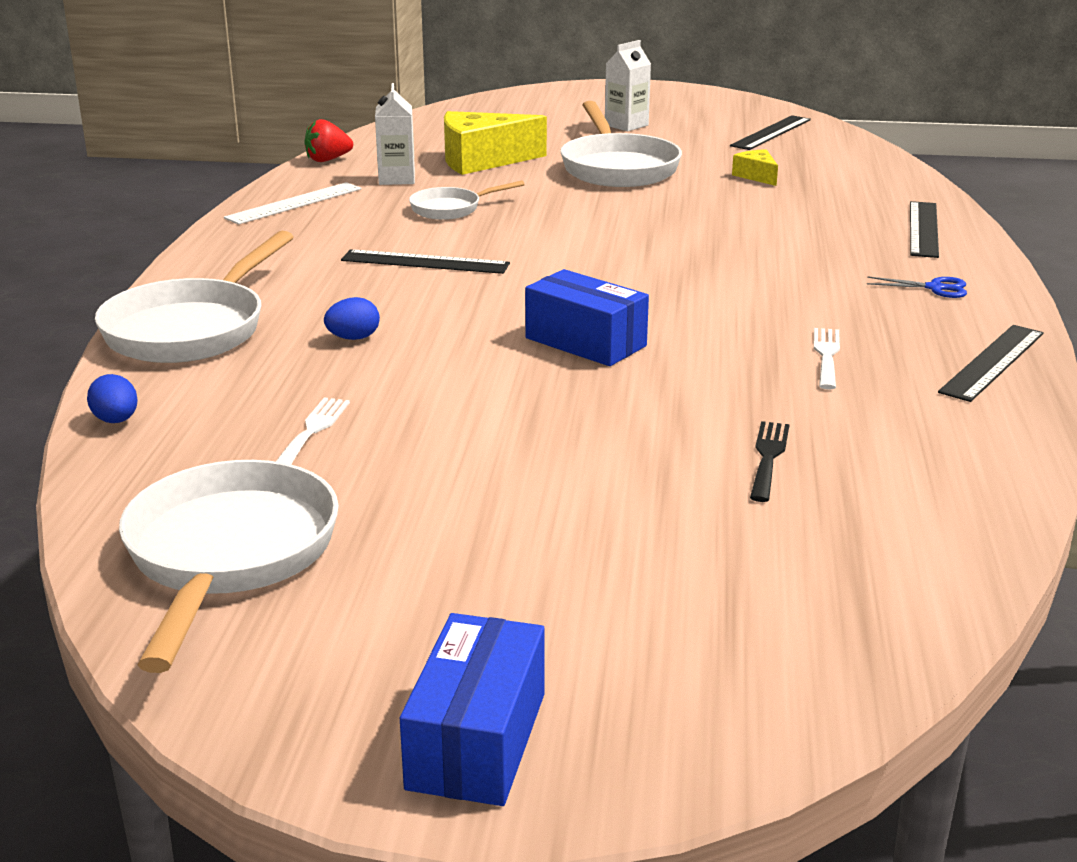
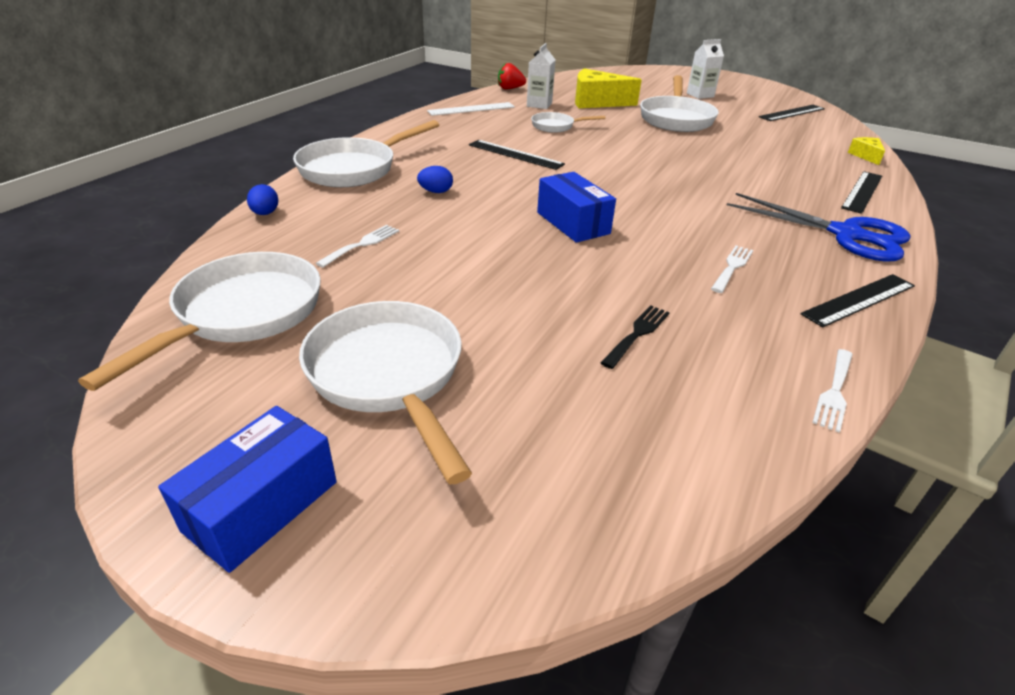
camera: 20 degrees right, 10 degrees up
(503, 575) = (389, 376): none -> white pan
(756, 176) = (764, 138): yellow cheese -> yellow cheese (866, 156)
(934, 288) = (845, 234): blue scissors -> blue scissors, size x2.44
(1021, 465) = (834, 391): none -> white fork

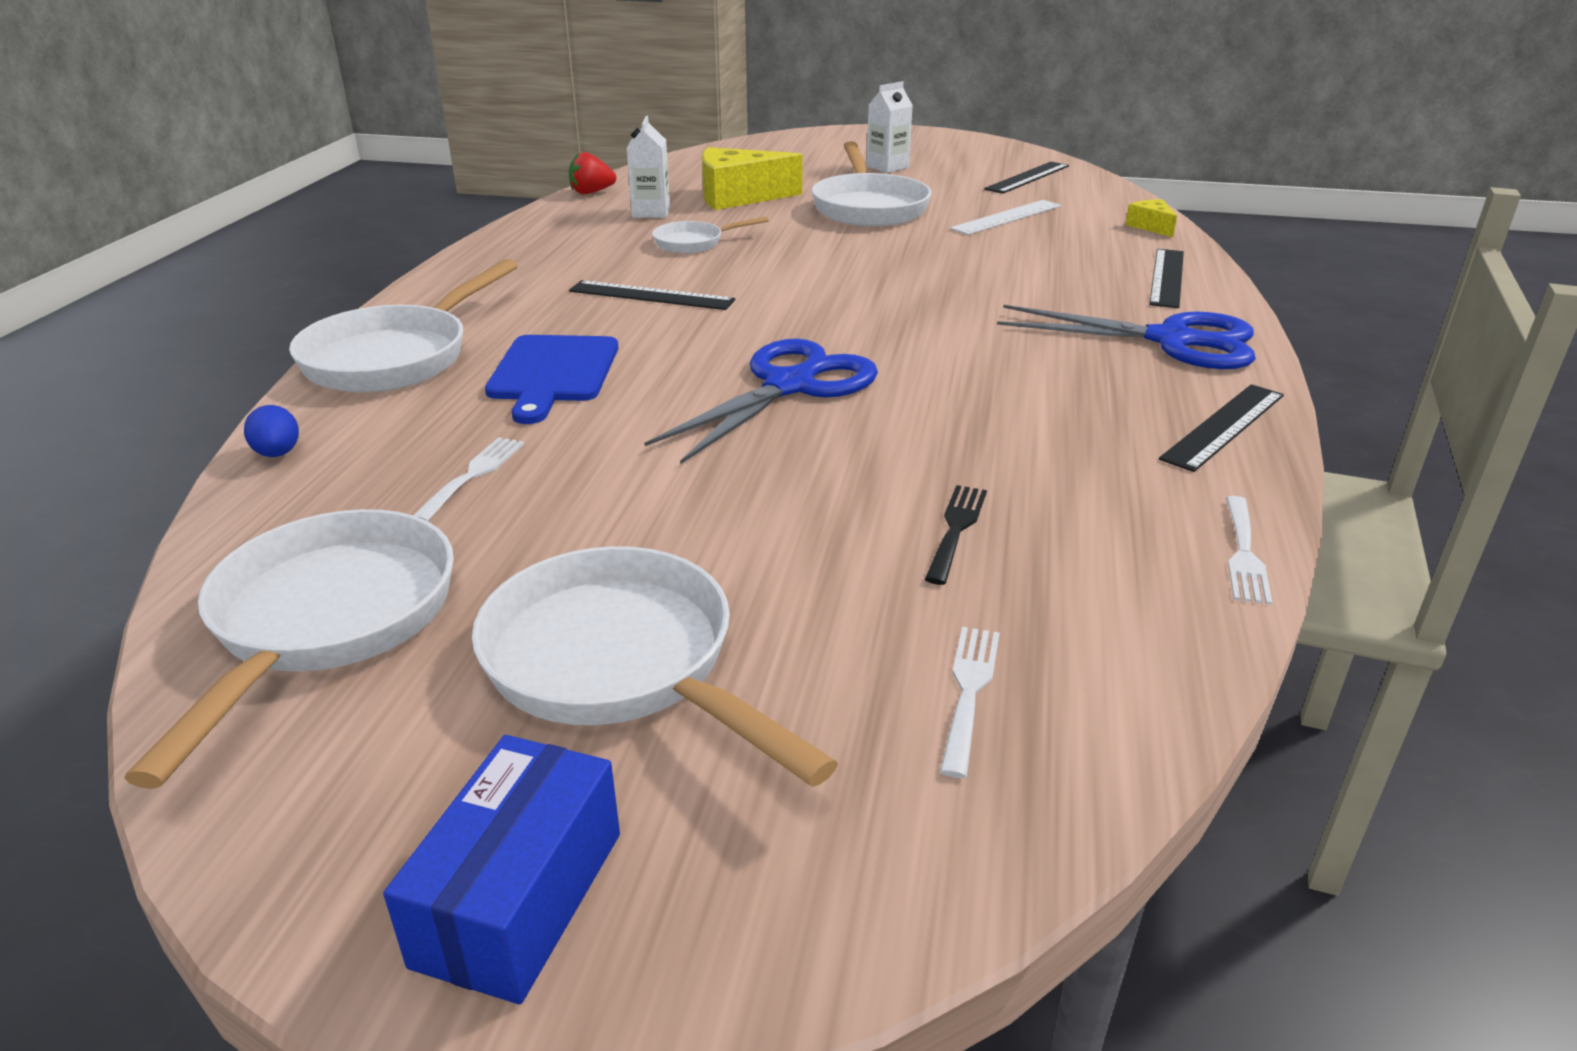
camera: 15 degrees left, 5 degrees down
(436, 192) = (553, 373): blue egg -> blue cutting board
(471, 109) = (544, 233): white ruler -> white ruler (1006, 217)
(573, 223) = (789, 386): blue box -> blue scissors
(732, 267) = (1042, 412): white fork -> white fork (969, 692)

